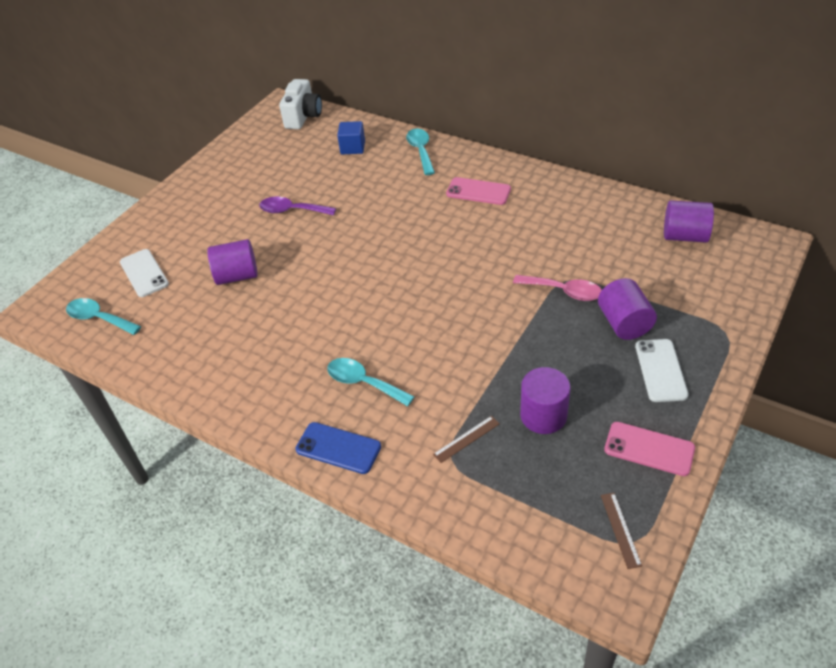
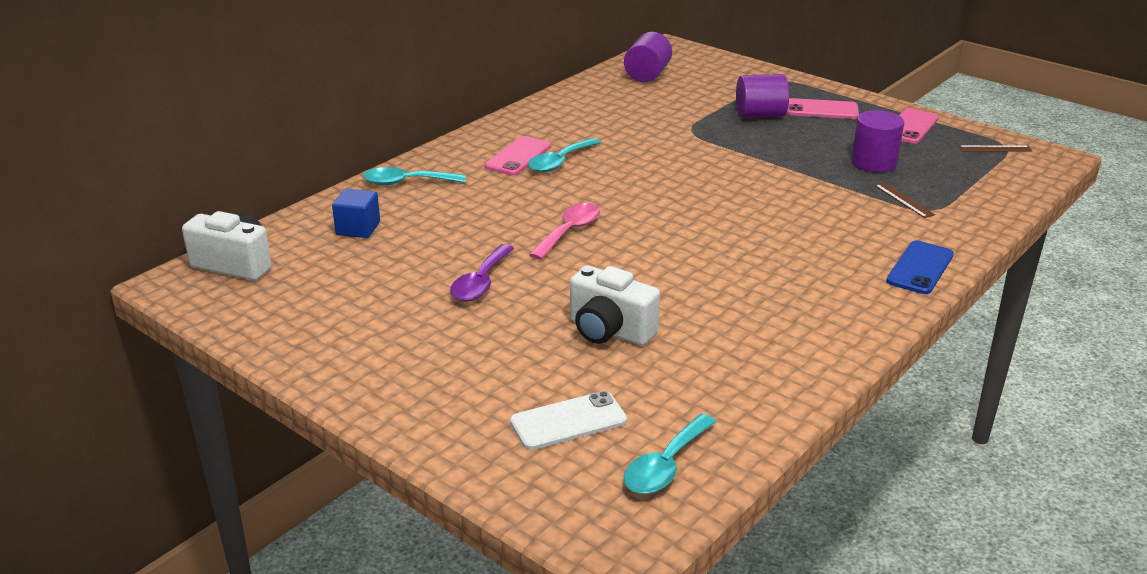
camera: 85 degrees left, 15 degrees down
(237, 276) = (609, 331): purple cylinder -> white camera
(363, 383) = (825, 248): turquoise spoon -> turquoise spoon (559, 162)
(564, 291) = (708, 134): pink spoon -> pink spoon (569, 231)
(660, 370) = (821, 110): white phone -> pink phone

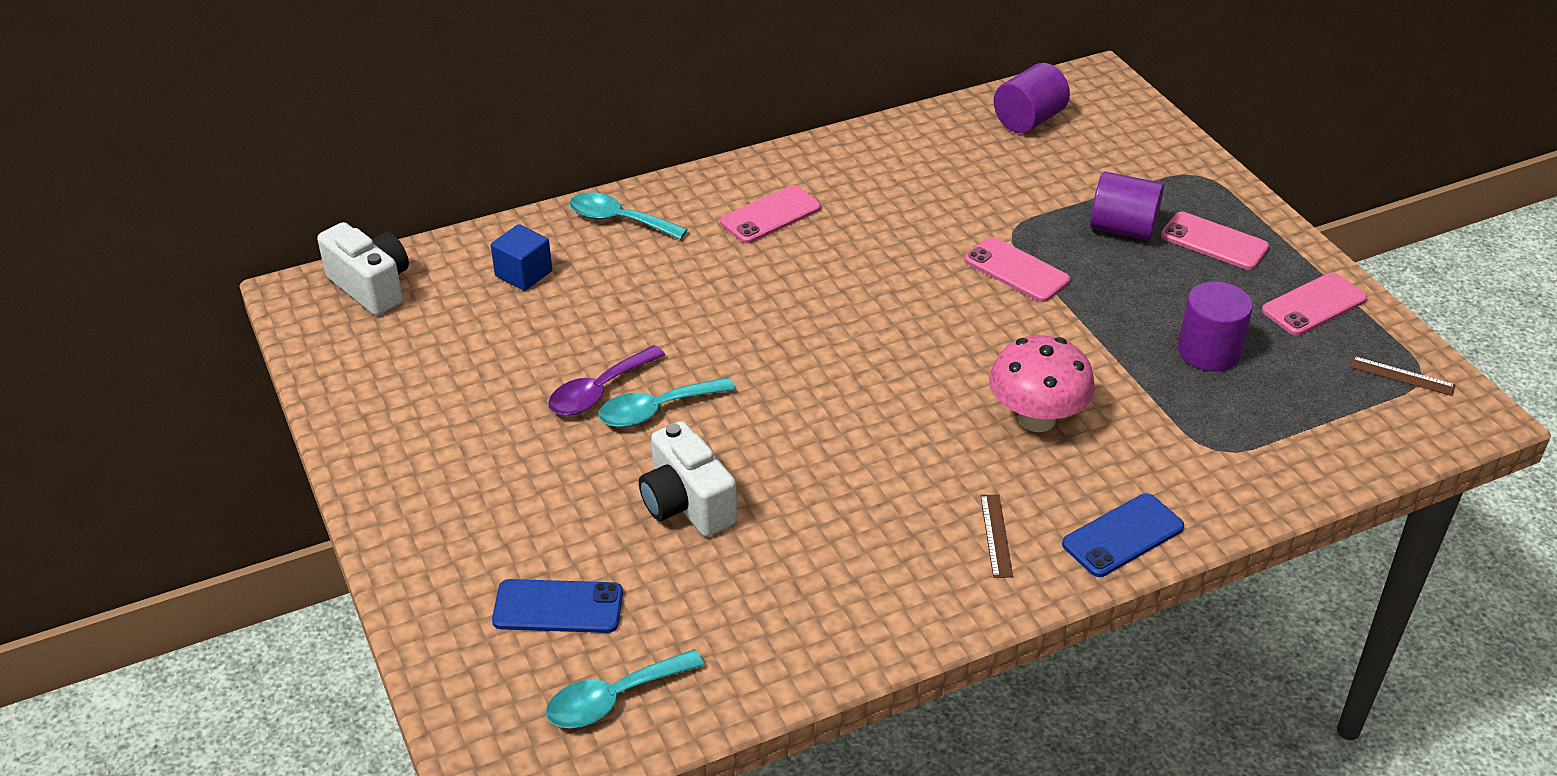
camera: 25 degrees right, 10 degrees up
(559, 162) = (812, 237): turquoise spoon -> turquoise spoon (656, 410)
(568, 421) = (558, 607): white phone -> blue phone
(569, 231) = (747, 348): pink spoon -> none
(714, 149) = (1016, 270): none -> pink phone
(804, 221) = (1036, 418): none -> pink mushroom
(904, 200) = (1195, 424): brown ruler -> brown ruler (996, 535)

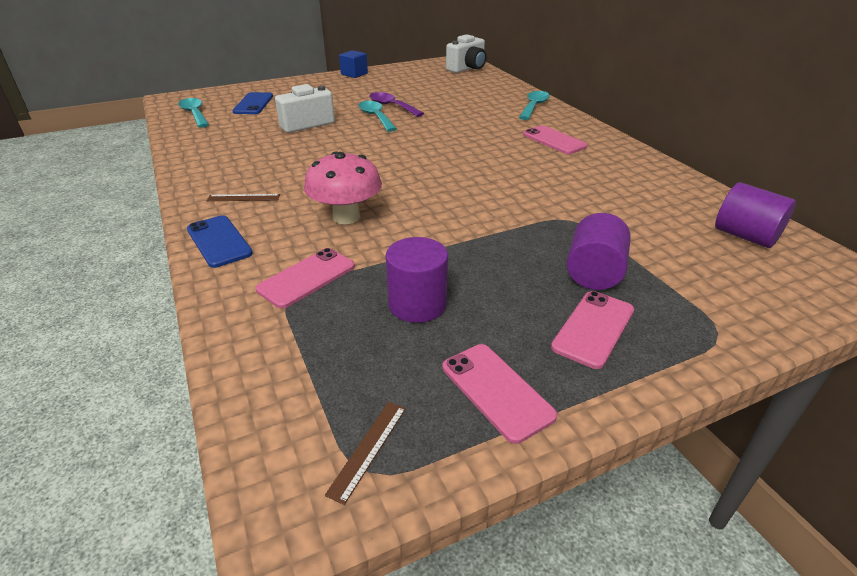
camera: 90 degrees right, 5 degrees down
(523, 273) = (482, 91): blue cube -> blue cube (354, 74)
(1016, 270) = (517, 218): pink phone -> pink phone (306, 278)

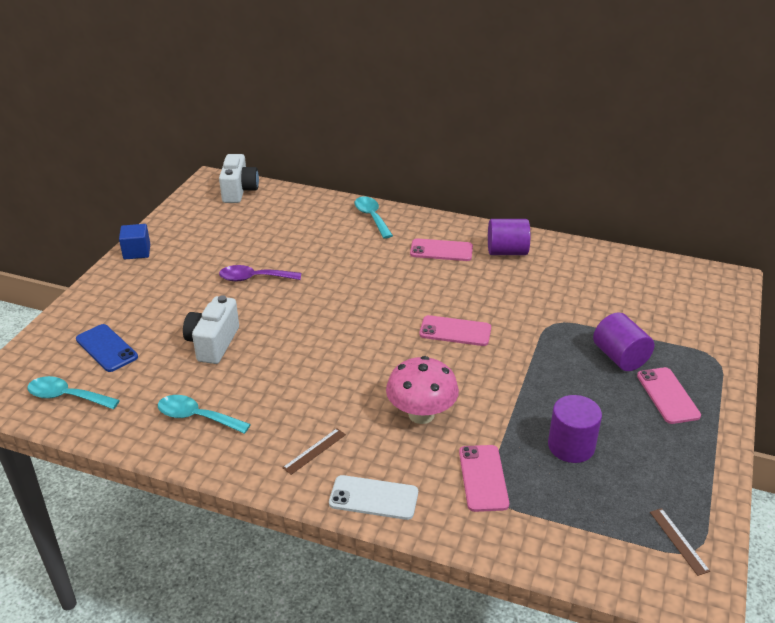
camera: 45 degrees left, 0 degrees up
(219, 241) = (373, 498): blue phone -> white phone
(376, 117) = (263, 299): turquoise spoon -> turquoise spoon (196, 417)
(496, 391) = (680, 466): pink phone -> pink phone (455, 331)
(745, 236) = (649, 278): purple cylinder -> purple cylinder (507, 251)

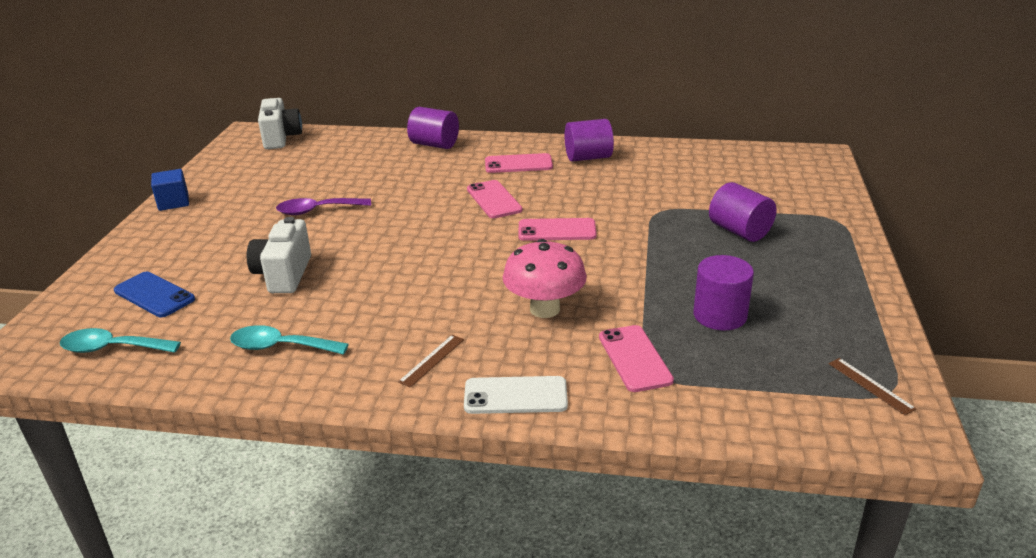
camera: 10 degrees left, 5 degrees down
(372, 217) = (434, 144): turquoise spoon -> purple cylinder
(667, 395) = (802, 257): pink phone -> pink phone (494, 200)

